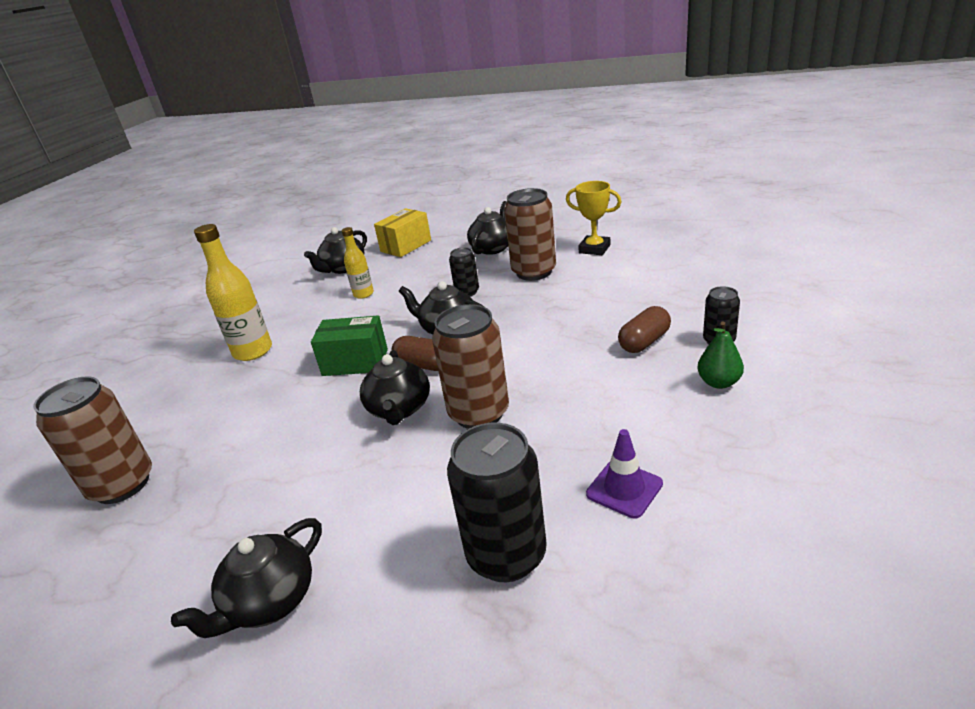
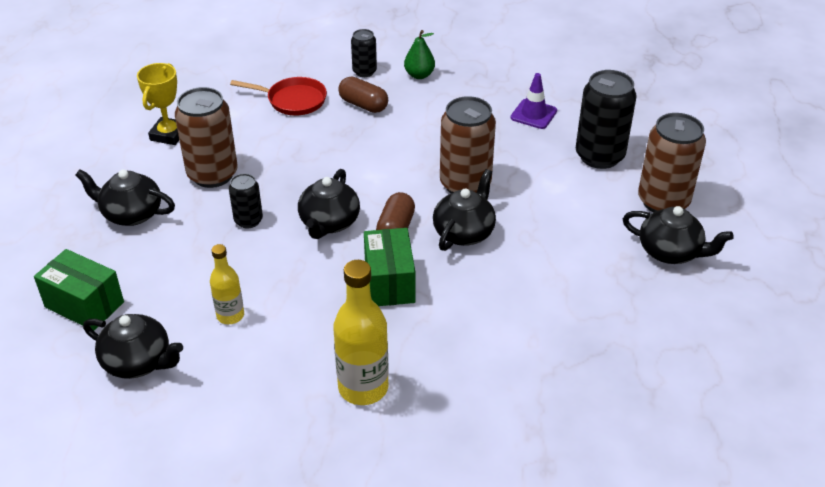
camera: 105 degrees left, 10 degrees up
(122, 485) = (599, 402): brown can -> brown can (663, 201)
(399, 409) = (464, 232): black teapot -> black teapot turned 45 degrees counterclockwise
(406, 246) = (84, 304): yellow box -> green box
(651, 300) = (293, 100): none -> red pan

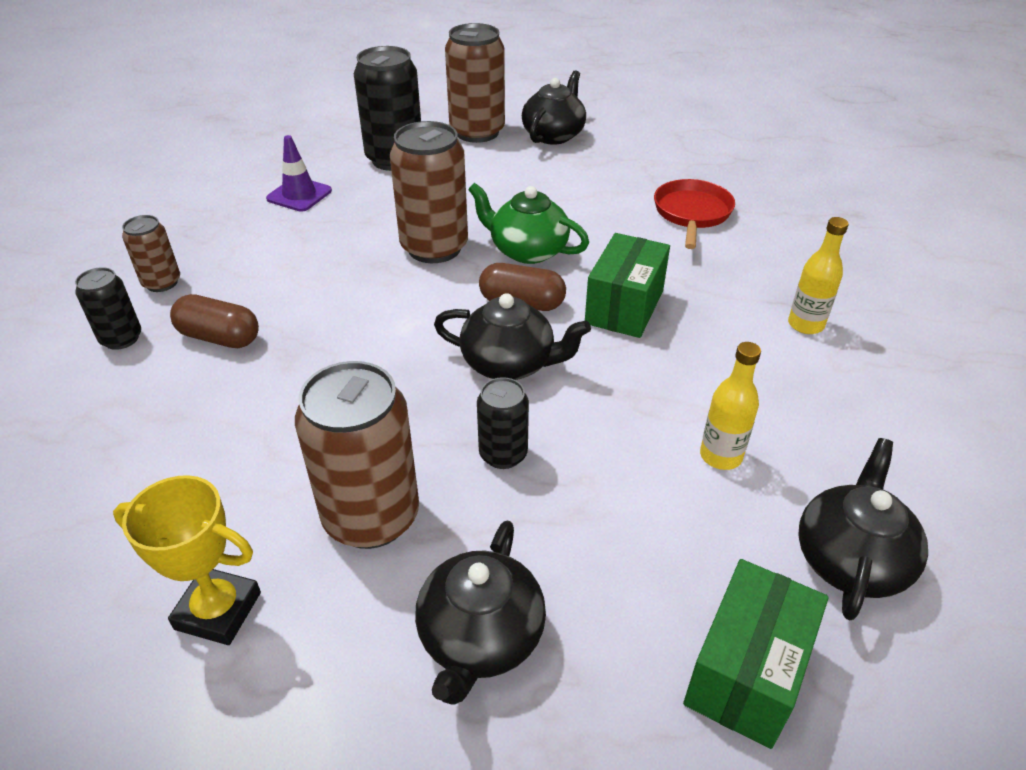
camera: 90 degrees left, 0 degrees up
(293, 100) = (170, 422): red pan -> red pan (692, 214)
(363, 105) = (219, 337): brown capsule -> brown capsule turned 75 degrees clockwise
(363, 388) = (805, 325): yellow bottle -> yellow bottle, size x0.59
(389, 282) = (624, 307): green box -> green box turned 60 degrees counterclockwise
(419, 75) = (162, 283): green pear -> brown can
(464, 232) = (527, 250): black teapot -> green teapot

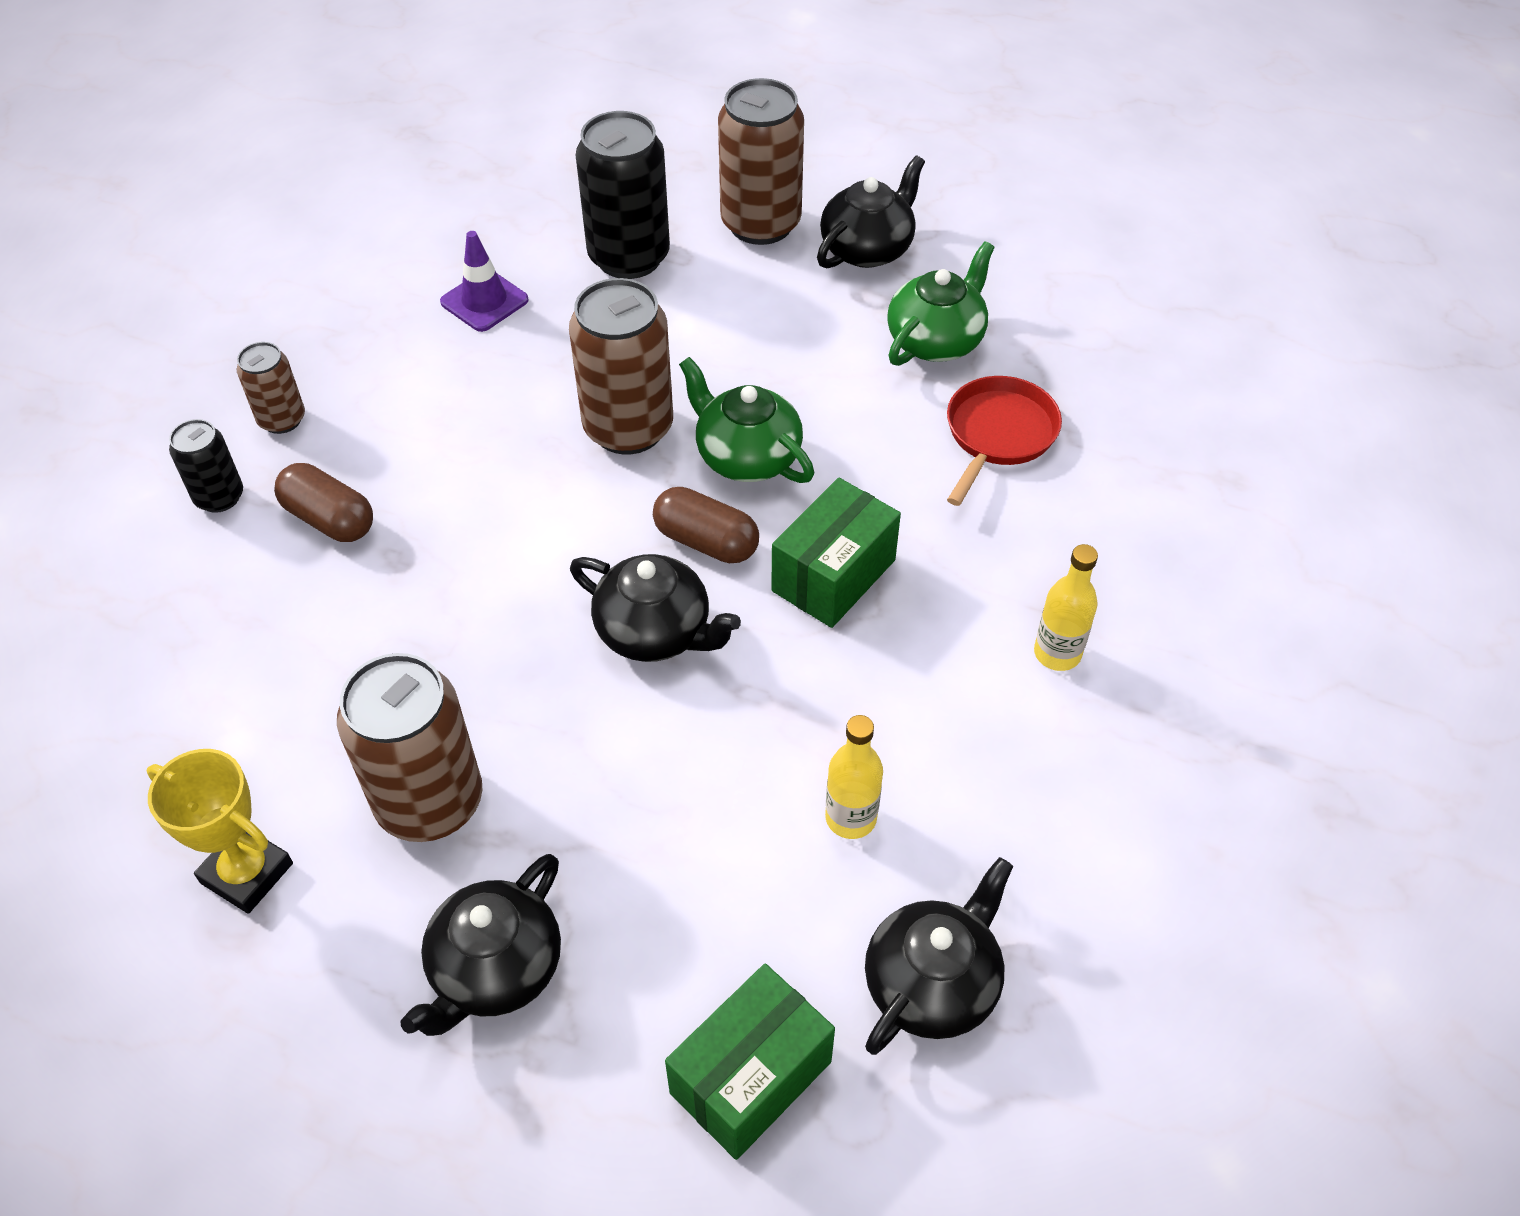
camera: 15 degrees right, 10 degrees up
(503, 454) = (600, 756): black can -> none
(623, 173) = (936, 340): none -> green teapot

